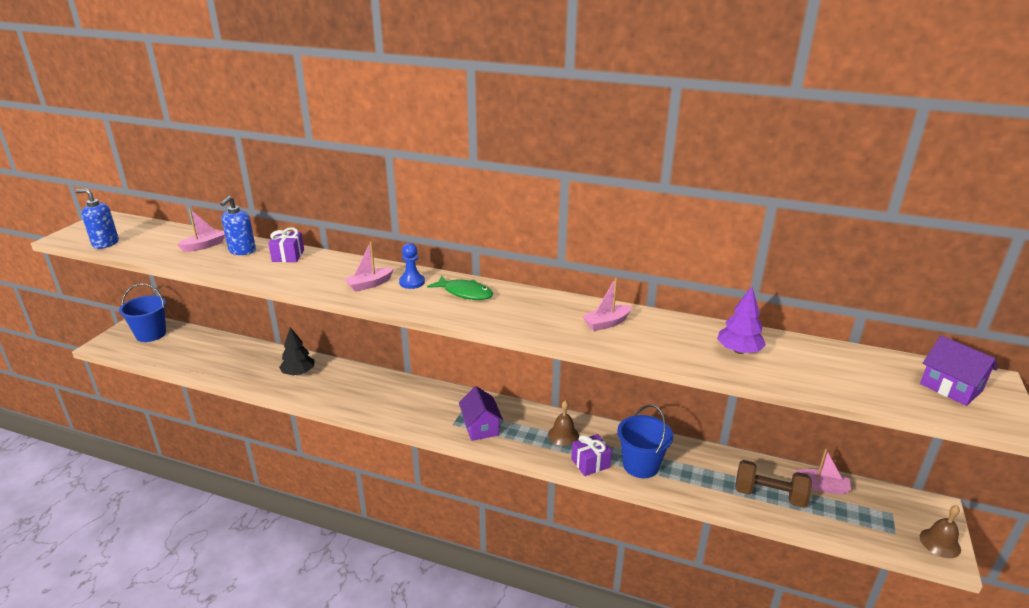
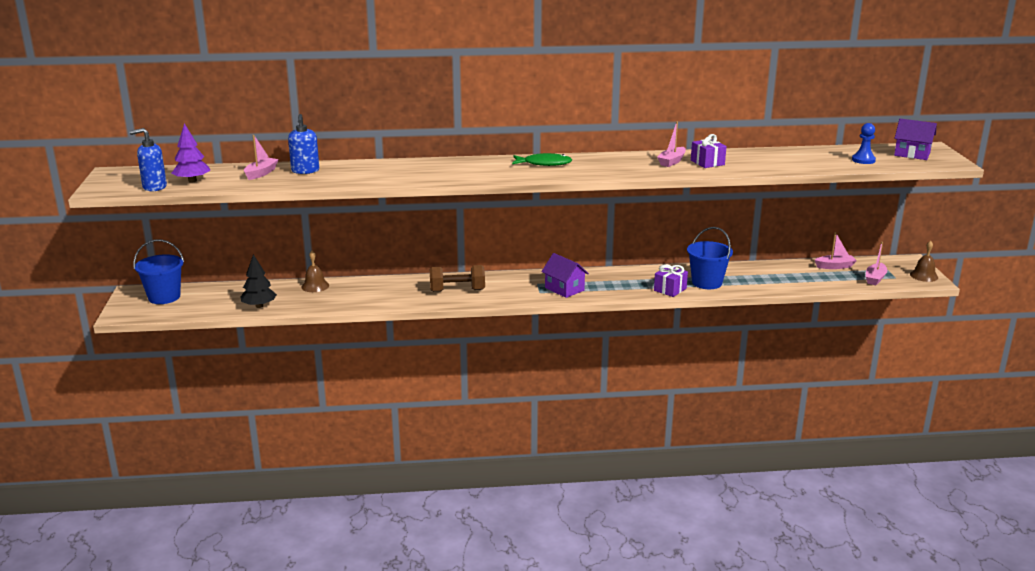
camera: 25 degrees left, 5 degrees down
(288, 256) = (355, 167): purple gift -> purple gift (707, 162)
(298, 373) = (360, 291): black tree -> black tree (259, 306)
(369, 284) = (459, 171): pink boat -> pink boat (875, 279)
(412, 282) = (492, 165): blue pawn -> blue pawn (863, 160)
(563, 435) = (633, 279): brown bell -> brown bell (315, 286)
(738, 351) = (774, 160): purple tree -> purple tree (192, 181)
(769, 495) = (806, 278): brown dumbbell -> brown dumbbell (457, 290)

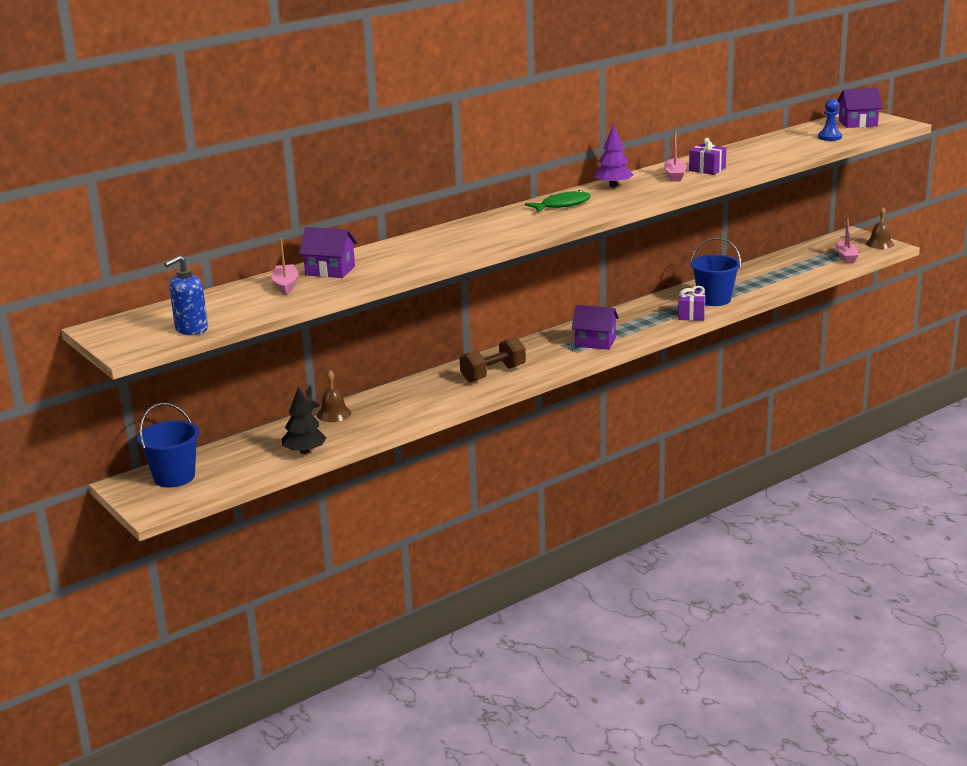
camera: 30 degrees left, 0 degrees up
(192, 181) = (222, 312): purple tree -> purple tree (613, 186)
(305, 171) = (330, 271): blue soap dispenser -> purple house
(835, 266) = (800, 255): pink boat -> none

